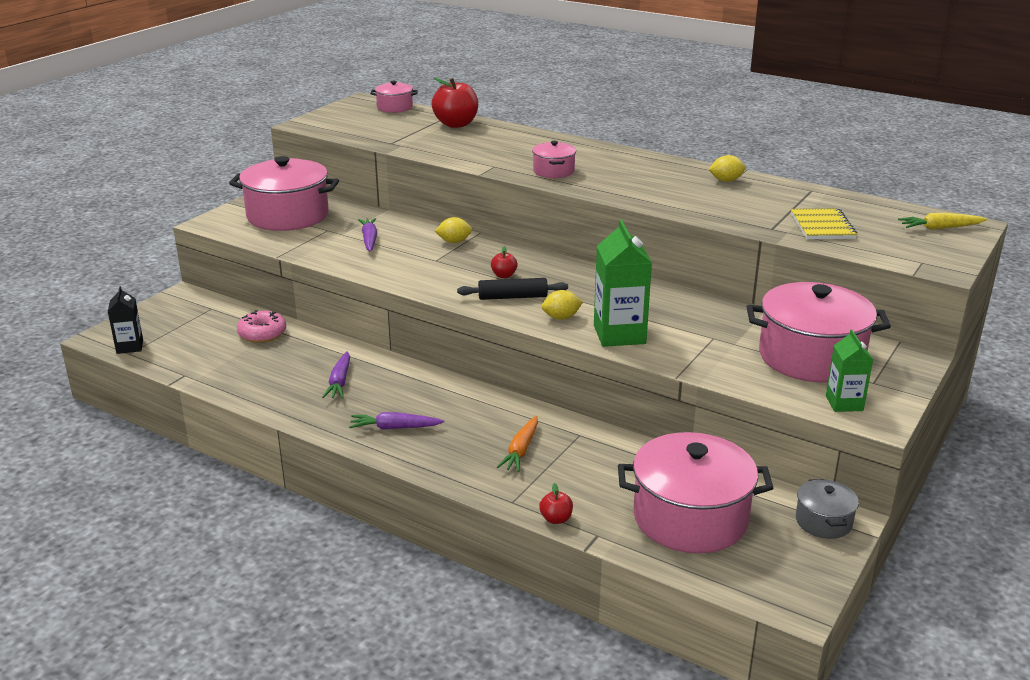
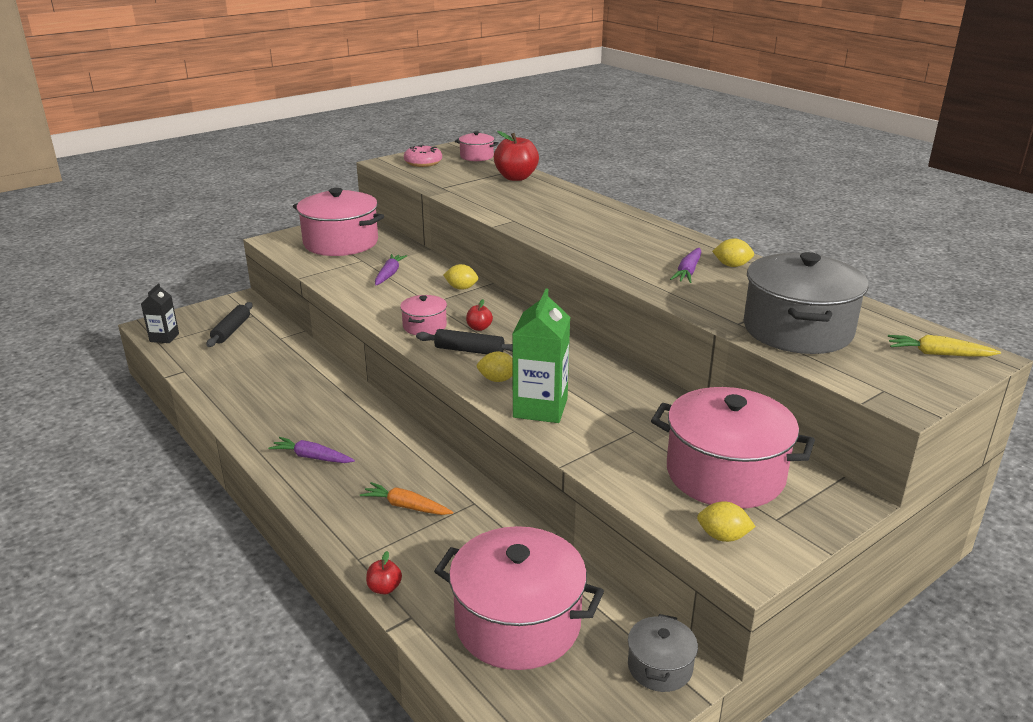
camera: 20 degrees right, 0 degrees up
(201, 327) = (231, 330): none -> black rolling pin
(262, 334) = (274, 345): pink donut -> pink donut (423, 163)
(339, 382) = (301, 402): purple carrot -> purple carrot (688, 272)
(521, 450) = (406, 506): orange carrot -> orange carrot turned 75 degrees clockwise
(553, 171) = (565, 232): pink pot -> pink pot (424, 326)
(822, 226) = (797, 330): yellow notebook -> grey pot
(844, 403) = (723, 536): green carton -> yellow lemon

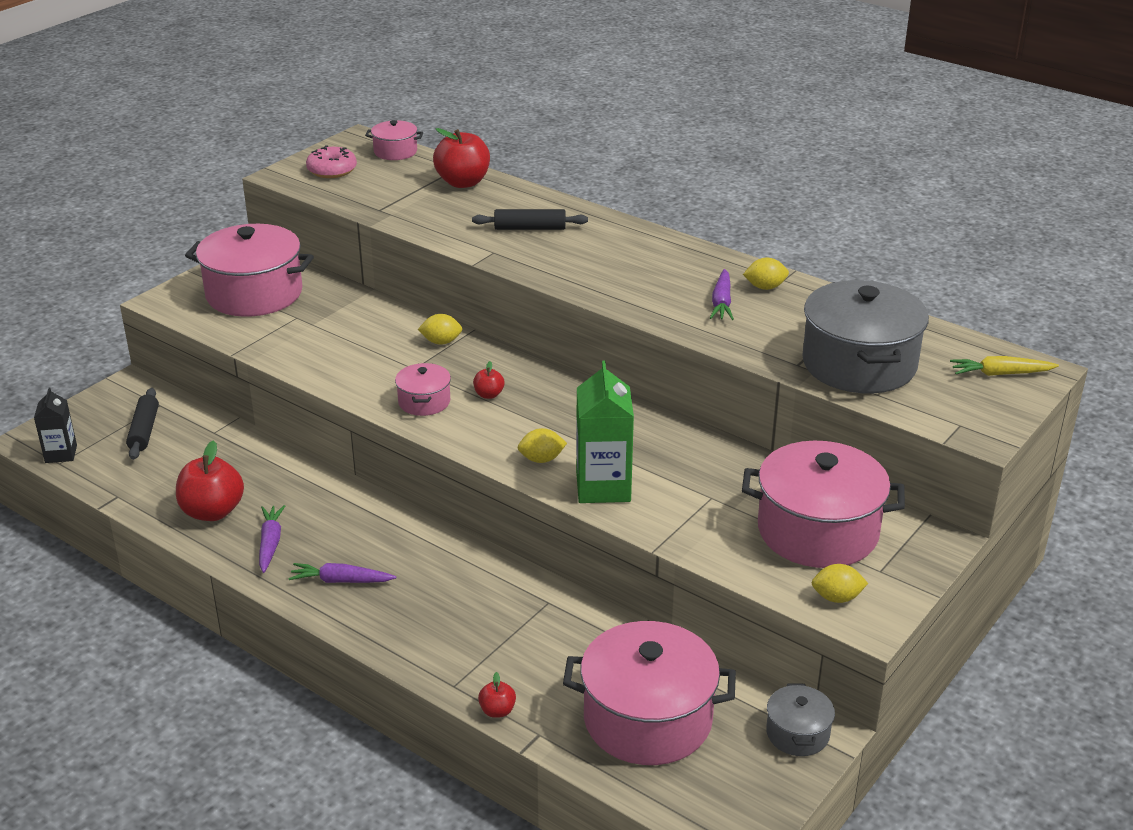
camera: 15 degrees left, 5 degrees up
(245, 391) = (212, 512): none -> red apple
(389, 274) = (343, 334): purple carrot -> purple carrot (270, 543)
(406, 506) = (477, 619): orange carrot -> none
(469, 350) = (492, 427): black rolling pin -> black rolling pin (530, 228)

